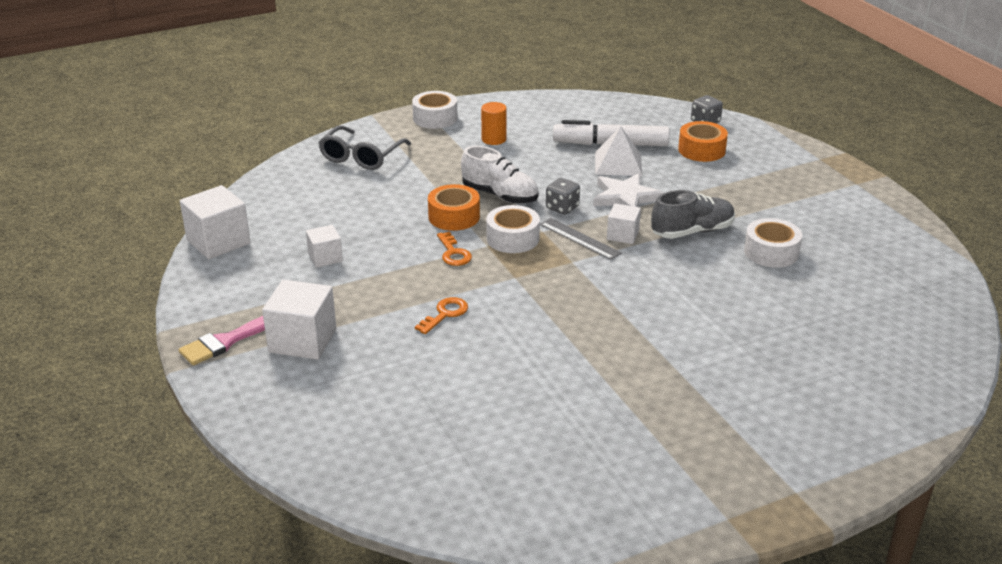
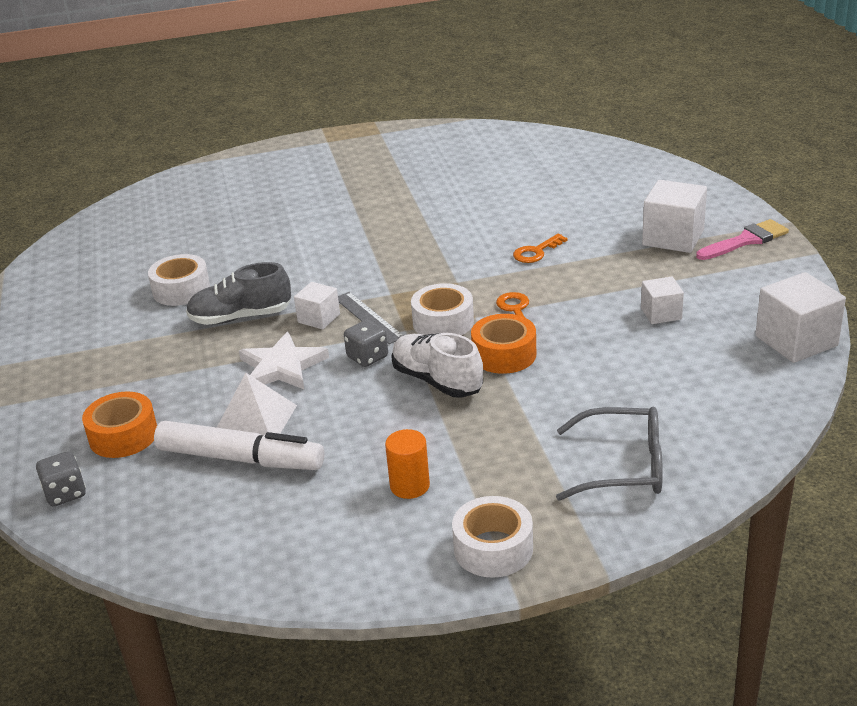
camera: 165 degrees left, 0 degrees up
(361, 157) = (623, 466): grey glasses -> grey glasses turned 60 degrees clockwise

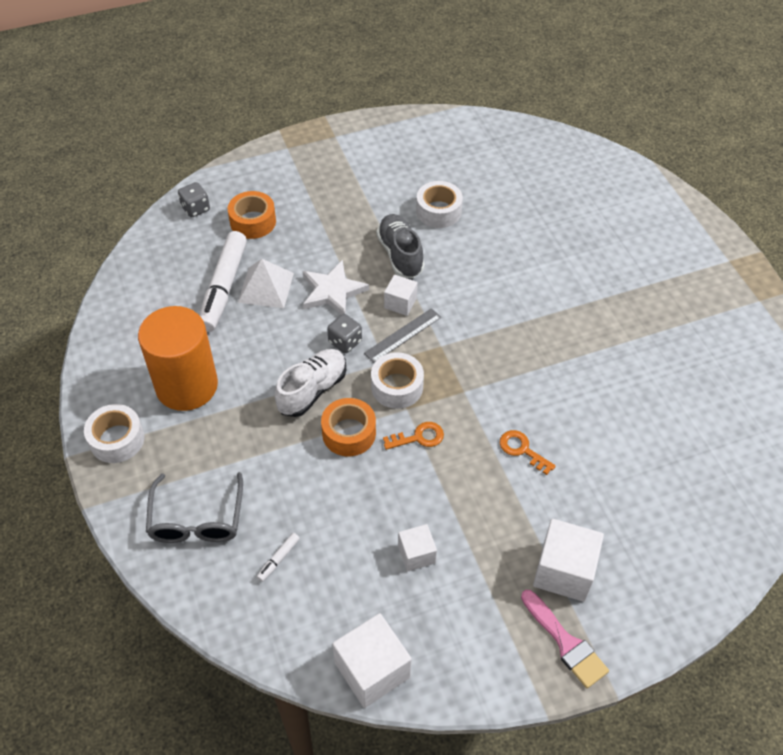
camera: 80 degrees right, 20 degrees up
(409, 486) = (186, 386): orange cylinder -> orange cylinder, size x2.21
(674, 402) = (278, 559): none -> white marker

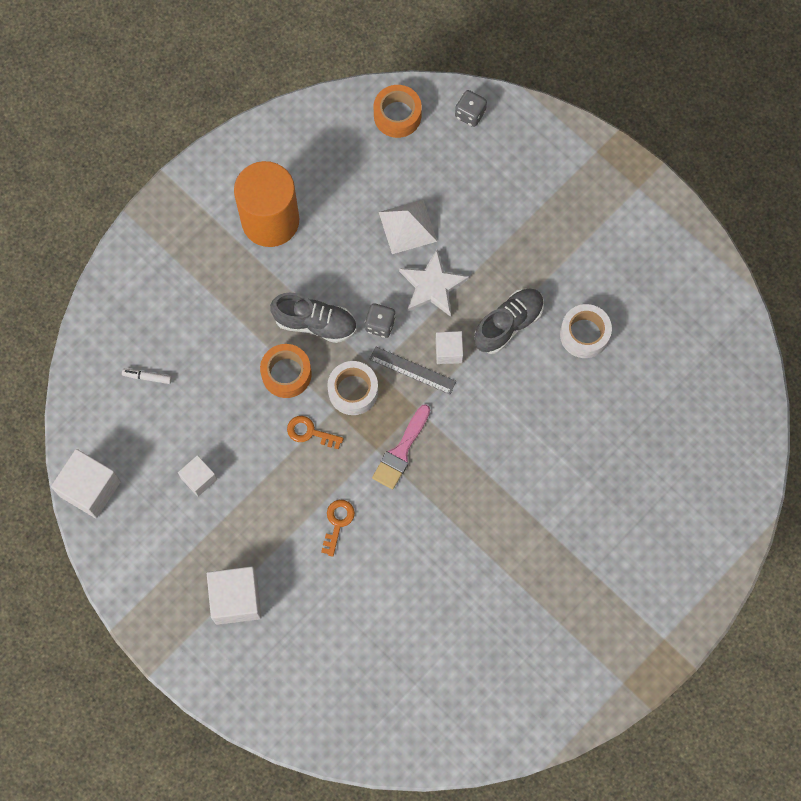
camera: 65 degrees right, 20 degrees up
(117, 439) = (194, 197): white tape -> none
(197, 519) = (152, 299): grey glasses -> none
(223, 287) = (389, 191): white marker -> none
(253, 222) = (480, 173): orange tape -> orange tape (397, 115)
(312, 390) = (315, 323): white shoe -> grey shoe
(419, 437) = (309, 432): orange key -> orange key turned 150 degrees clockwise
(565, 642) = (175, 622): pink brush -> pink brush (401, 451)

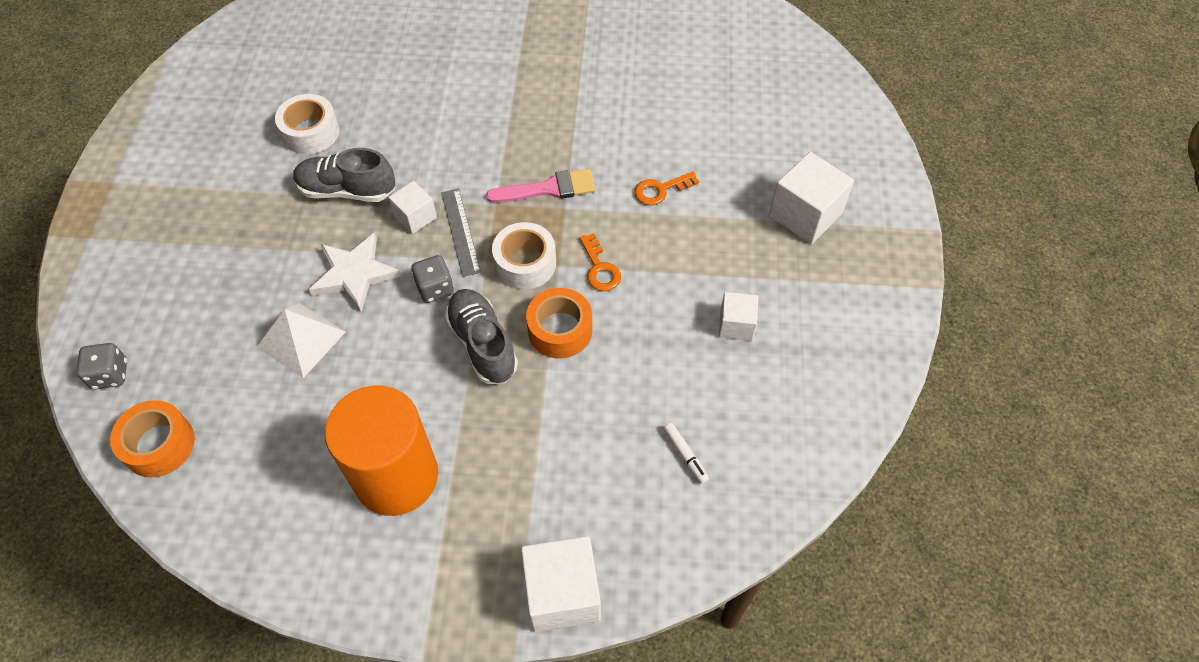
camera: 130 degrees left, 15 degrees down
(90, 488) = (847, 413): white cube -> white cube (562, 593)

